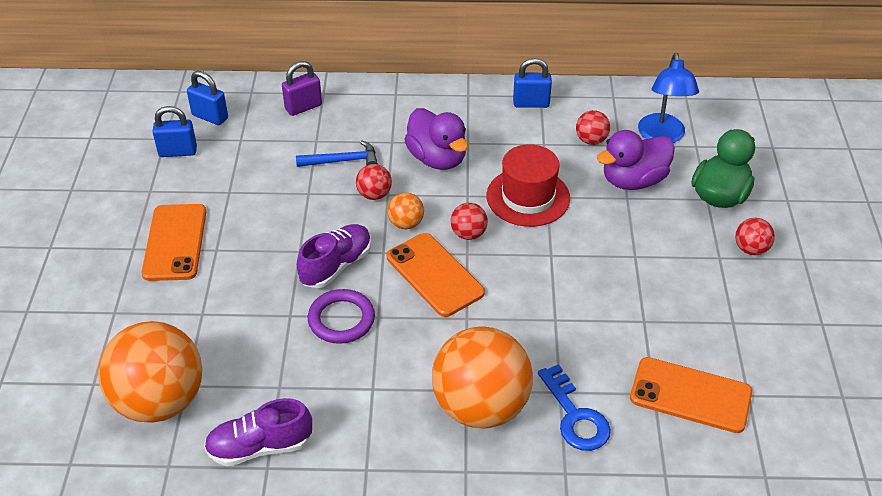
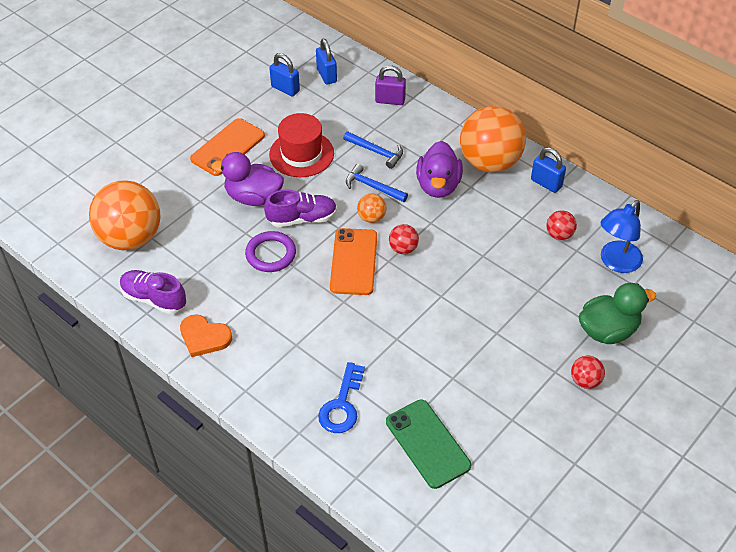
camera: 40 degrees right, 5 degrees up
(362, 448) = (204, 337): none -> orange heart
(374, 195) = (372, 186): red ball -> blue hammer
(480, 406) = (293, 360): orange ball -> orange ball (490, 162)
(528, 197) = (469, 248): red hat -> red hat (301, 154)
(633, 180) = (556, 281): purple duck -> purple duck (253, 197)
(690, 395) = (427, 443): orange phone -> green phone

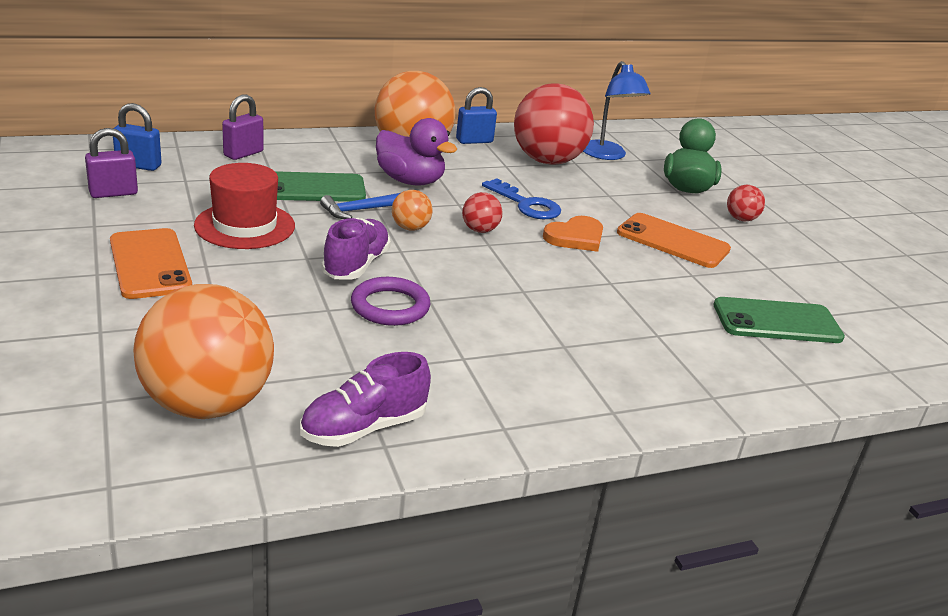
camera: 65 degrees left, 20 degrees down
(204, 337) = (486, 410): orange heart -> orange heart (575, 237)
(253, 197) = (271, 281): purple duck -> none
(285, 89) = (113, 193): blue padlock -> purple padlock
(342, 405) = (687, 351): blue key -> blue key (526, 204)
(354, 262) = (467, 262): orange phone -> orange phone (673, 241)
(376, 152) = (312, 188): blue hammer -> green phone
(559, 235) = (547, 161): red ball -> red ball, size x2.31

